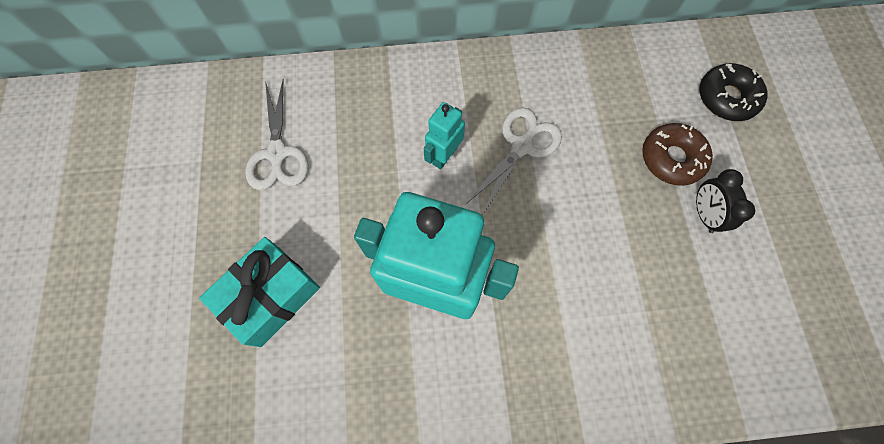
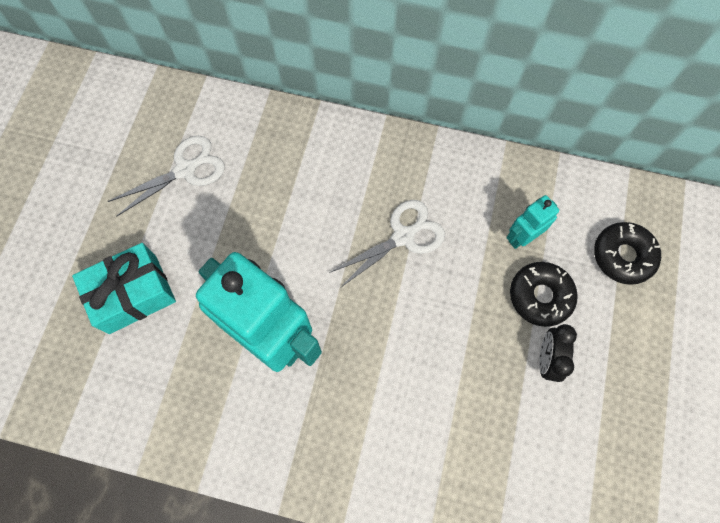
camera: 20 degrees right, 0 degrees up
(277, 153) = (185, 170): white scissors -> white scissors turned 135 degrees counterclockwise
(444, 156) = (329, 221): turquoise robot -> turquoise robot (522, 237)
(671, 158) = (540, 296): brown donut -> black donut

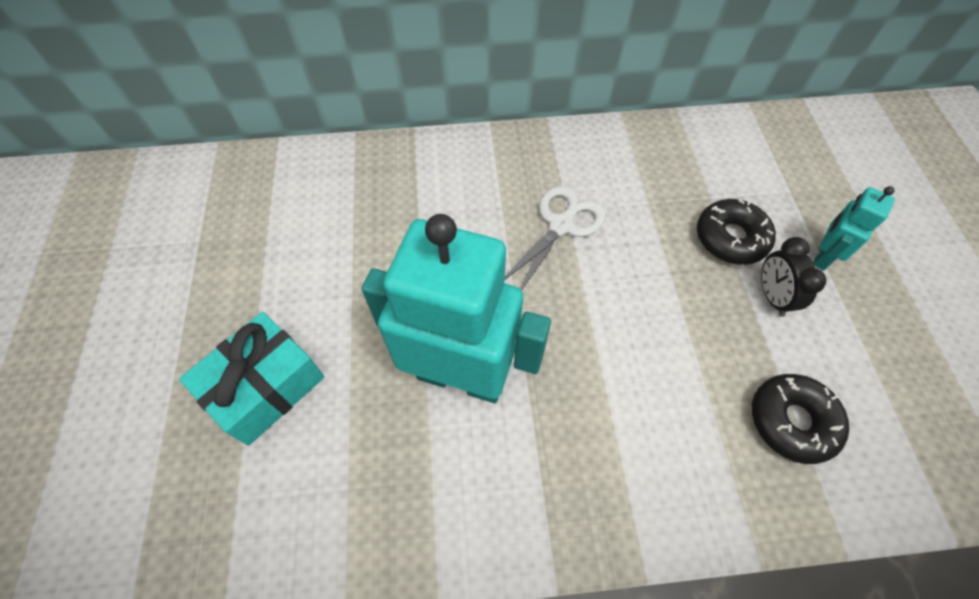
camera: 20 degrees left, 10 degrees down
(185, 170) = (286, 233): white scissors -> none
(522, 237) = (682, 190): turquoise robot -> turquoise robot (822, 256)
(622, 256) = (787, 177): black donut -> black donut (792, 421)

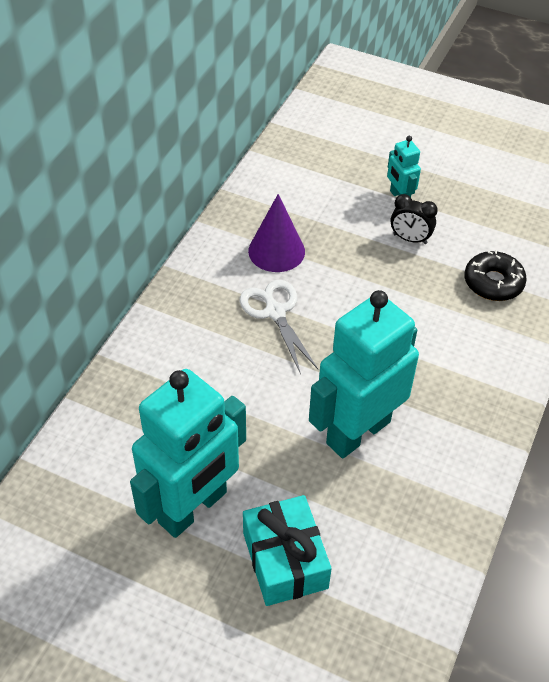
camera: 60 degrees left, 10 degrees down
(288, 279) = (193, 508): none -> turquoise robot
(639, 187) = (276, 251): none -> purple cone
(730, 238) = (354, 231): black donut -> none

